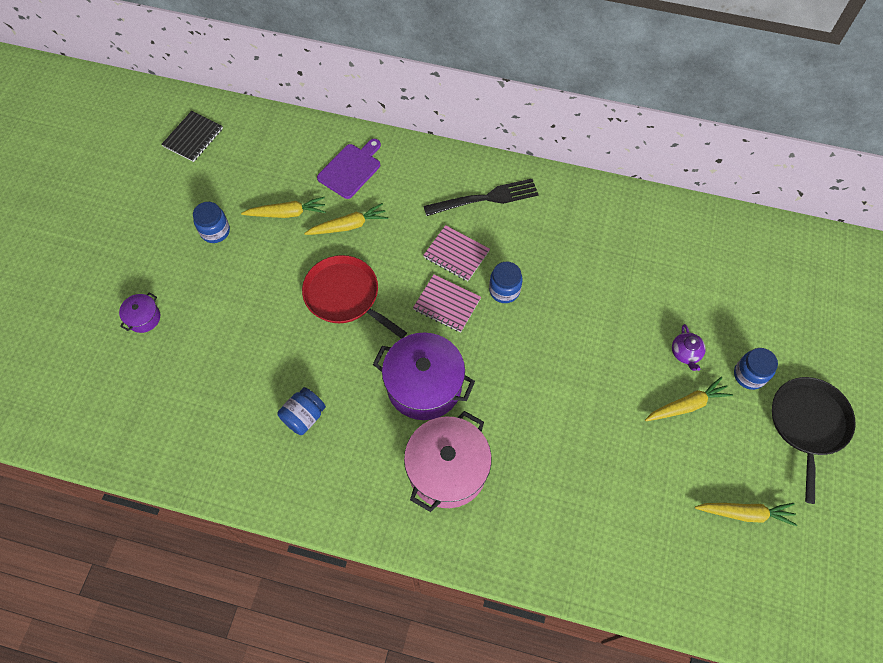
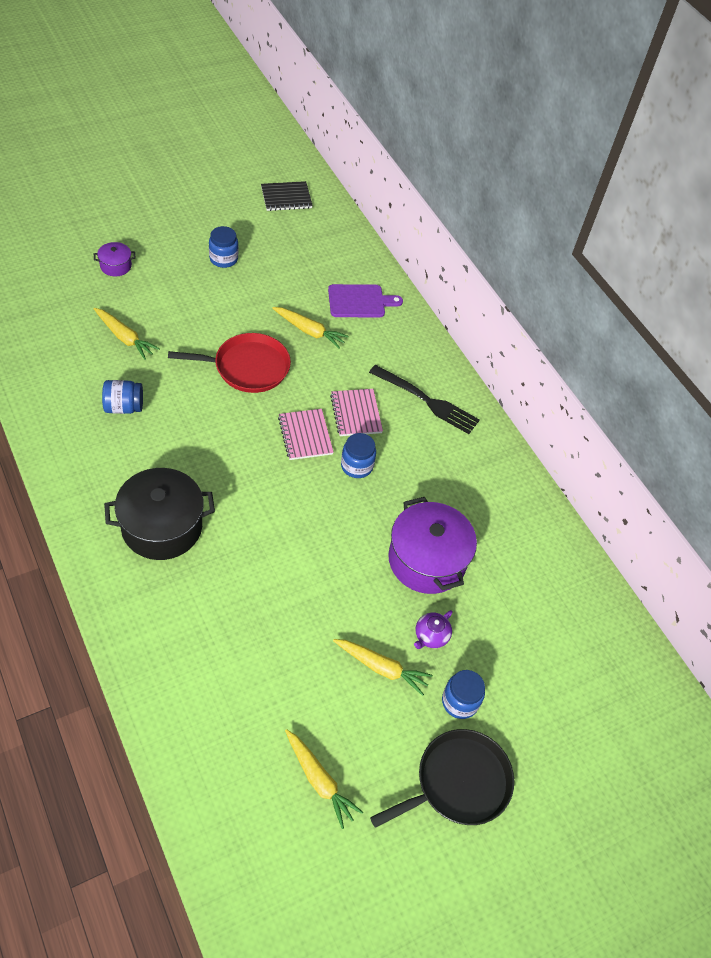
camera: 40 degrees right, 10 degrees down
(287, 213) = (281, 289): yellow carrot -> yellow carrot (125, 338)
(345, 296) = (247, 367): red pan -> red pan turned 90 degrees clockwise
(424, 385) = (220, 465): purple pot -> purple pot (427, 560)
(447, 469) = (162, 527): pink pot -> black pot

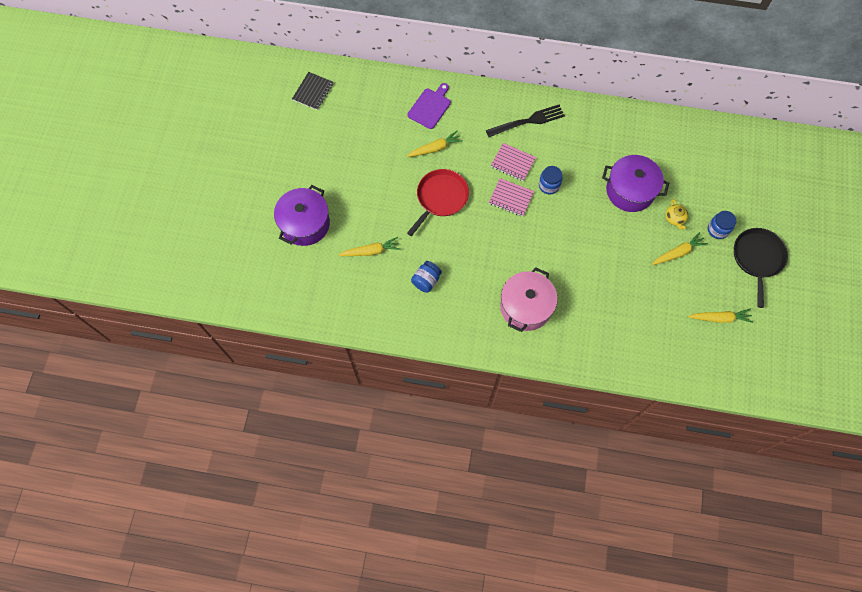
camera: 45 degrees left, 15 degrees up
(116, 266) = (305, 224): purple pot -> purple pot, size x2.14
(162, 527) = (525, 307): black pot -> pink pot
(223, 259) = (342, 159): blue jar -> none
(431, 636) = (674, 218): purple teapot -> yellow teapot

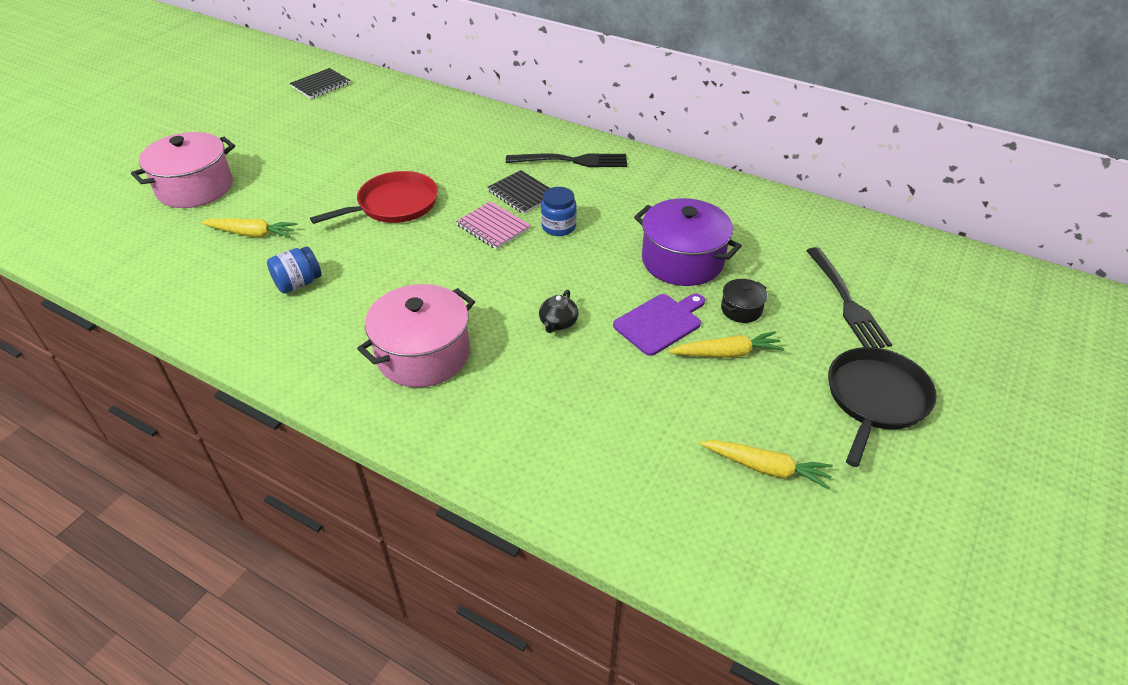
camera: 20 degrees right, 25 degrees down
(305, 224) = (195, 188): purple pot -> pink pot
(430, 107) = (451, 123): purple cutting board -> purple cutting board (660, 323)
(435, 148) = (426, 159): yellow carrot -> none
(513, 163) = (522, 194): pink notebook -> black notebook
(584, 261) = (558, 323): none -> black teapot
(674, 218) = (741, 309): yellow teapot -> black pot
(717, 230) = (813, 341): blue jar -> none
(726, 194) = (846, 301): none -> black fork

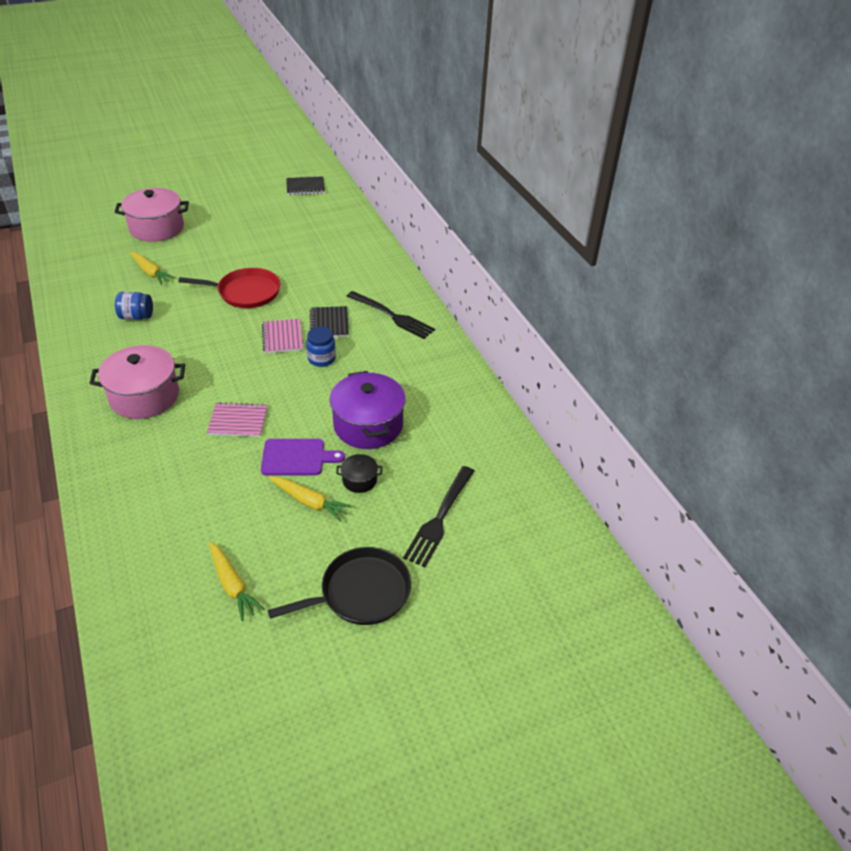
camera: 35 degrees right, 0 degrees up
(558, 323) = (238, 421): black teapot -> pink notebook

